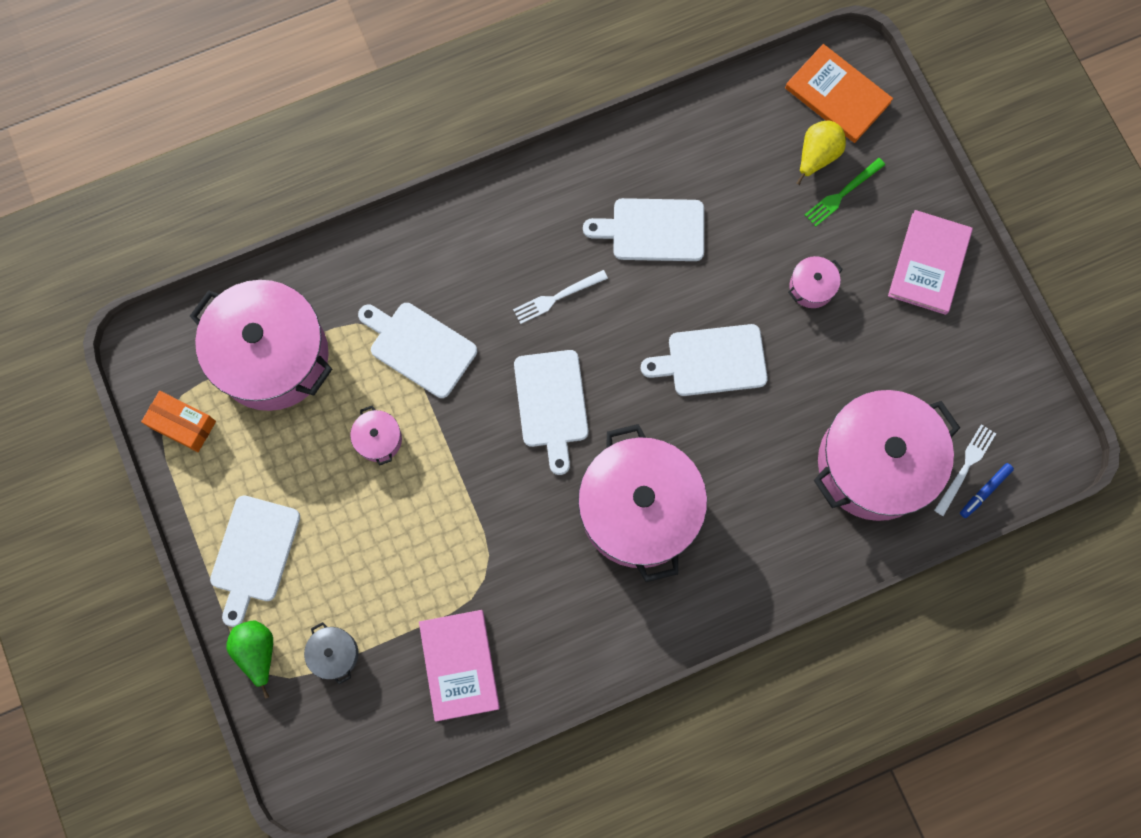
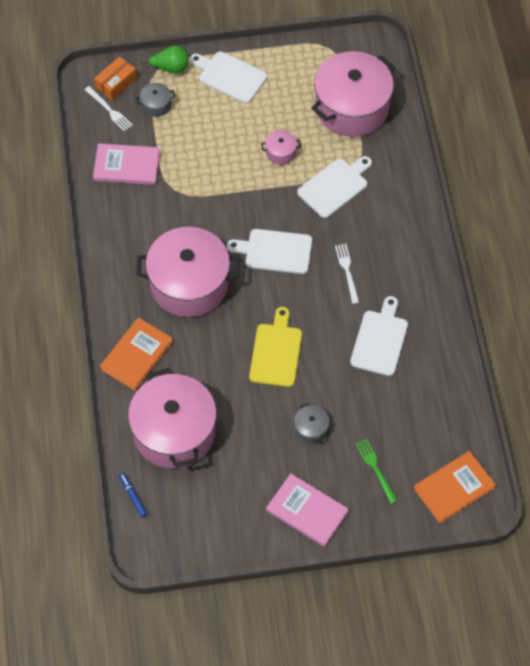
camera: 105 degrees right, 15 degrees down
(182, 424) = (321, 55): orange box -> orange box (116, 83)
(711, 361) = (276, 352): white cutting board -> yellow cutting board
(774, 551) = (136, 355): none -> orange book
(811, 287) = (311, 428): pink pot -> grey pot
(817, 156) = (409, 460): yellow pear -> none
(965, 467) = (153, 489): white fork -> white fork (109, 110)

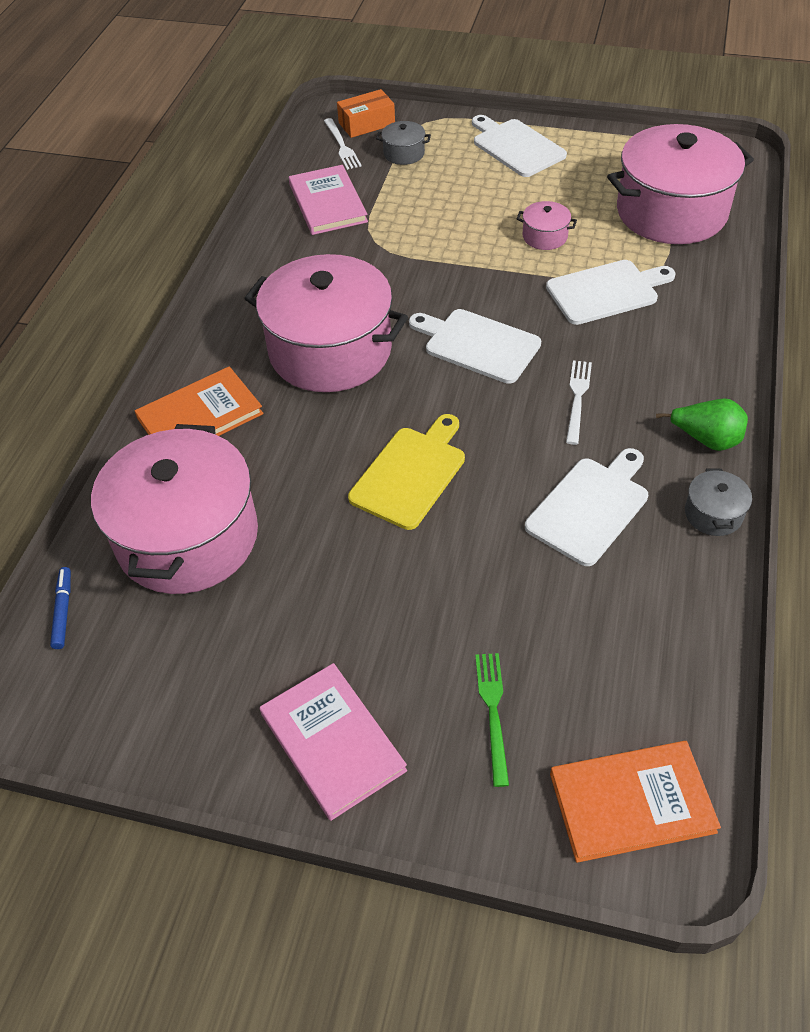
camera: 25 degrees right, 10 degrees down
(126, 166) = (328, 203): pink book -> pink book turned 45 degrees clockwise
(170, 68) = (444, 124): green pear -> green pear (706, 439)
(311, 428) = (409, 604): grey pot -> grey pot (713, 514)

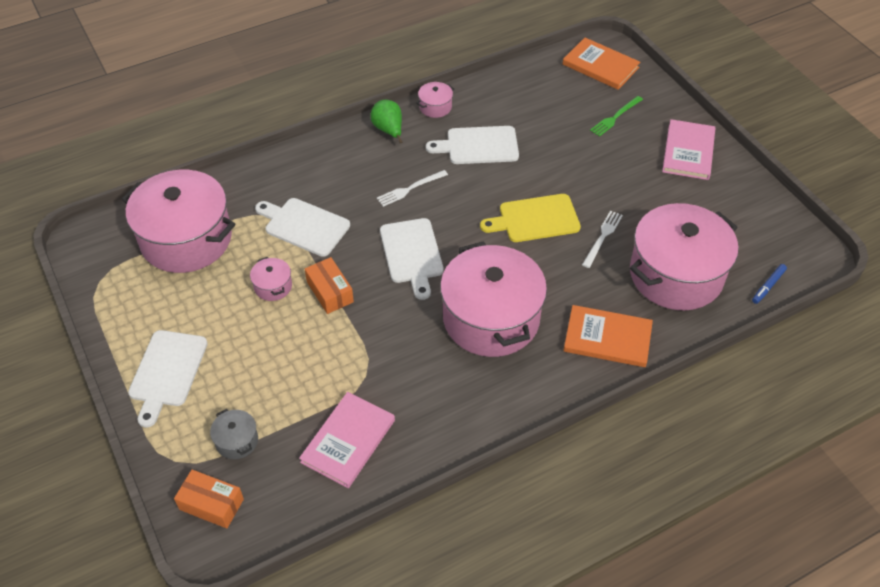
camera: 135 degrees left, 0 degrees up
(341, 146) = (261, 496): white fork -> white fork (602, 237)
(495, 266) = (330, 292): none -> orange box
(713, 514) = (435, 107): grey pot -> pink pot

